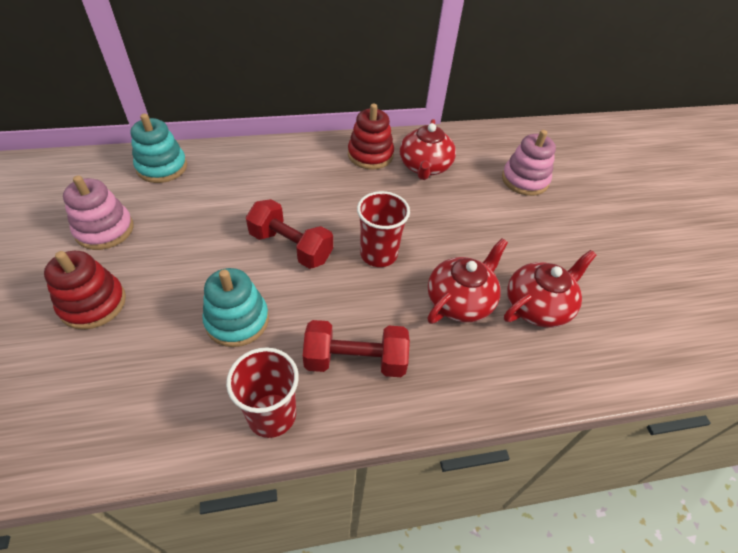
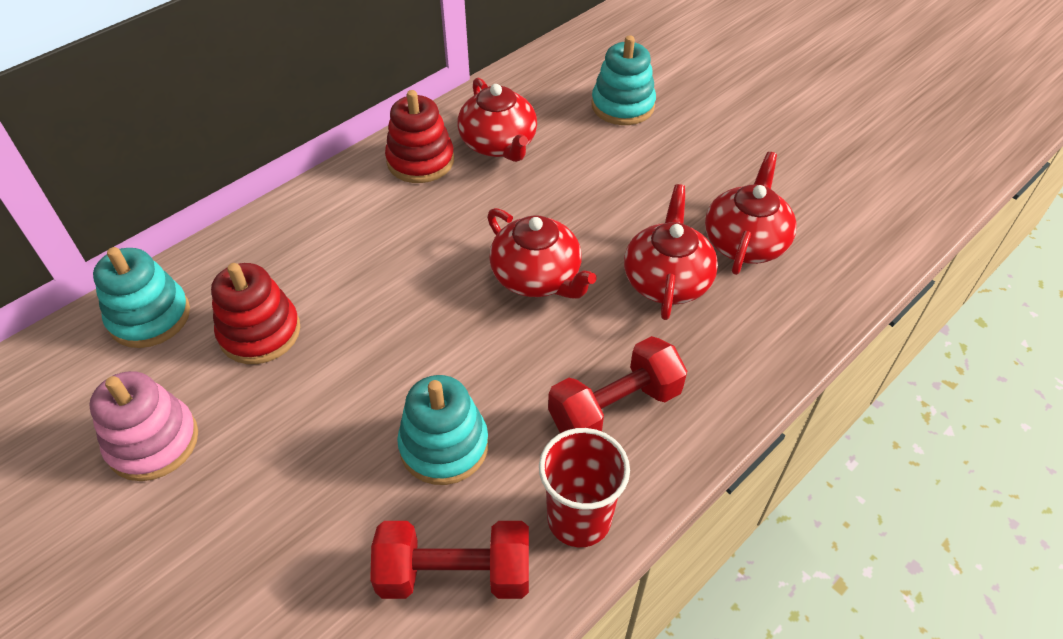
camera: 30 degrees left, 0 degrees up
(93, 304) = (238, 538): red stacking toy -> red stacking toy (260, 332)
(291, 247) = (427, 325): red dumbbell -> red dumbbell (455, 574)
(378, 254) = (537, 277): red cup -> red teapot
(524, 180) = (622, 106): pink stacking toy -> turquoise stacking toy

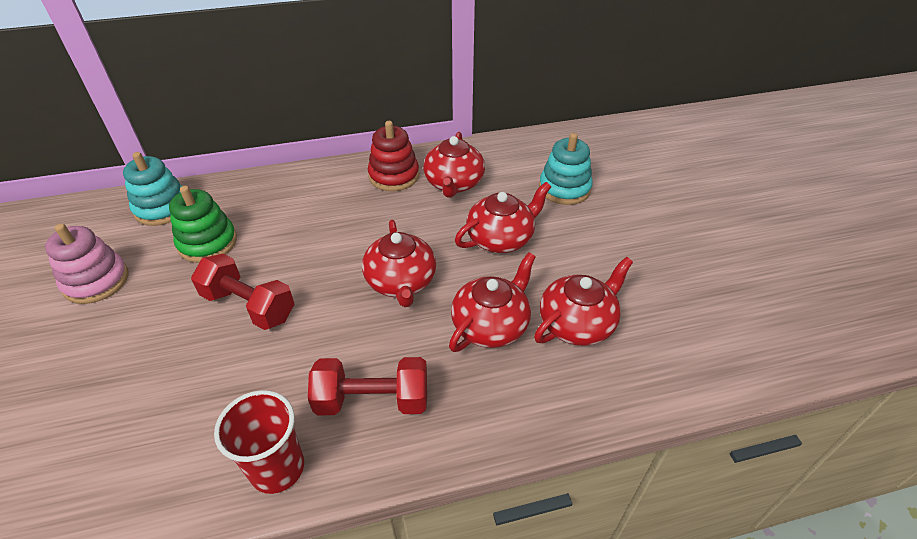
camera: 30 degrees right, 5 degrees down
(260, 332) = (208, 243): red stacking toy -> green stacking toy
(444, 446) = (241, 367): turquoise stacking toy -> none
(455, 574) = (168, 459): red dumbbell -> red dumbbell (249, 306)
(602, 186) = (501, 238): none -> red teapot

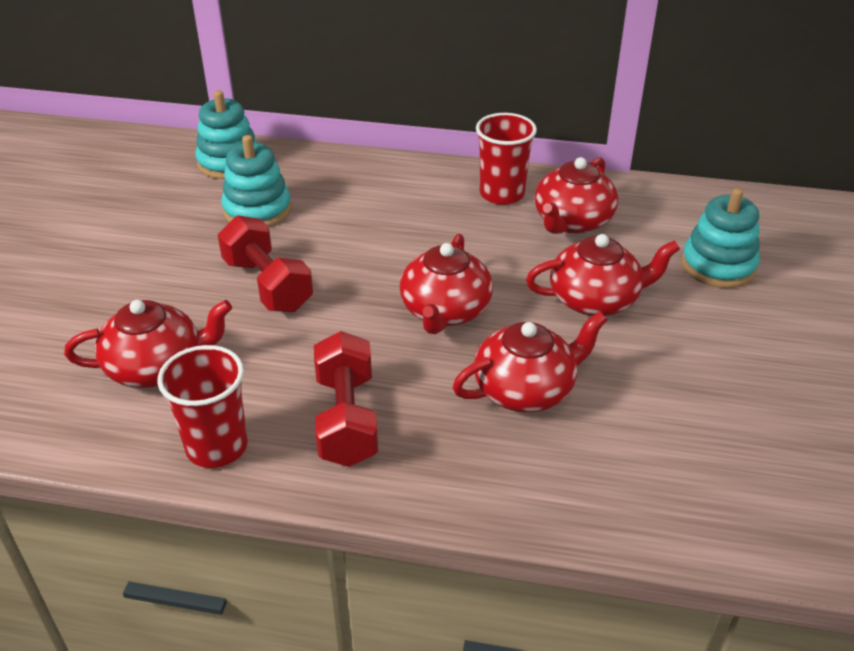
camera: 25 degrees right, 5 degrees down
(96, 281) = (133, 216): pink stacking toy -> none
(208, 243) = (257, 210): green stacking toy -> turquoise stacking toy
(372, 400) = (346, 419): red dumbbell -> red dumbbell turned 60 degrees clockwise
(394, 176) = (502, 194): red stacking toy -> red cup
(577, 323) = (637, 423): red teapot -> red teapot (157, 367)

